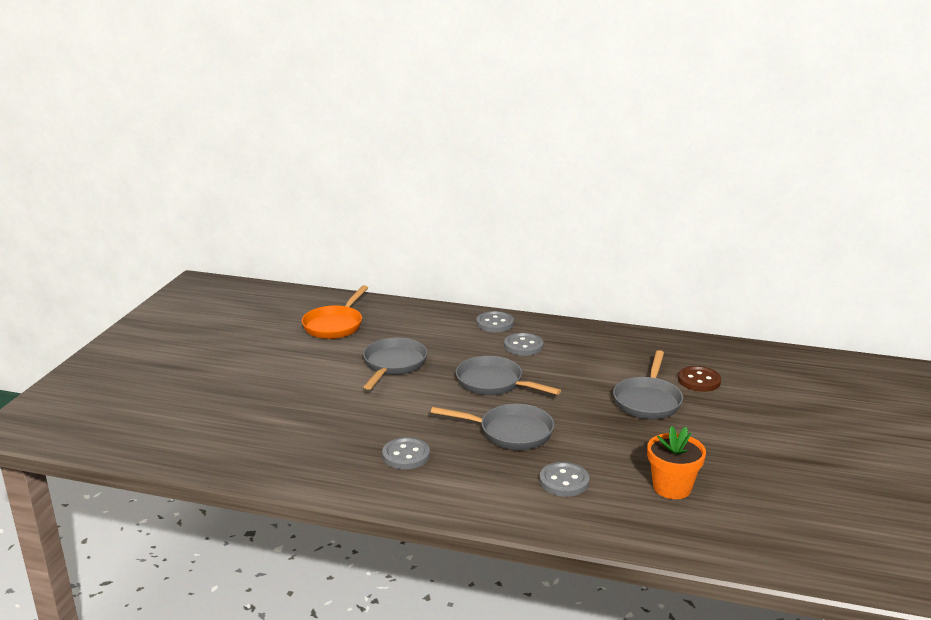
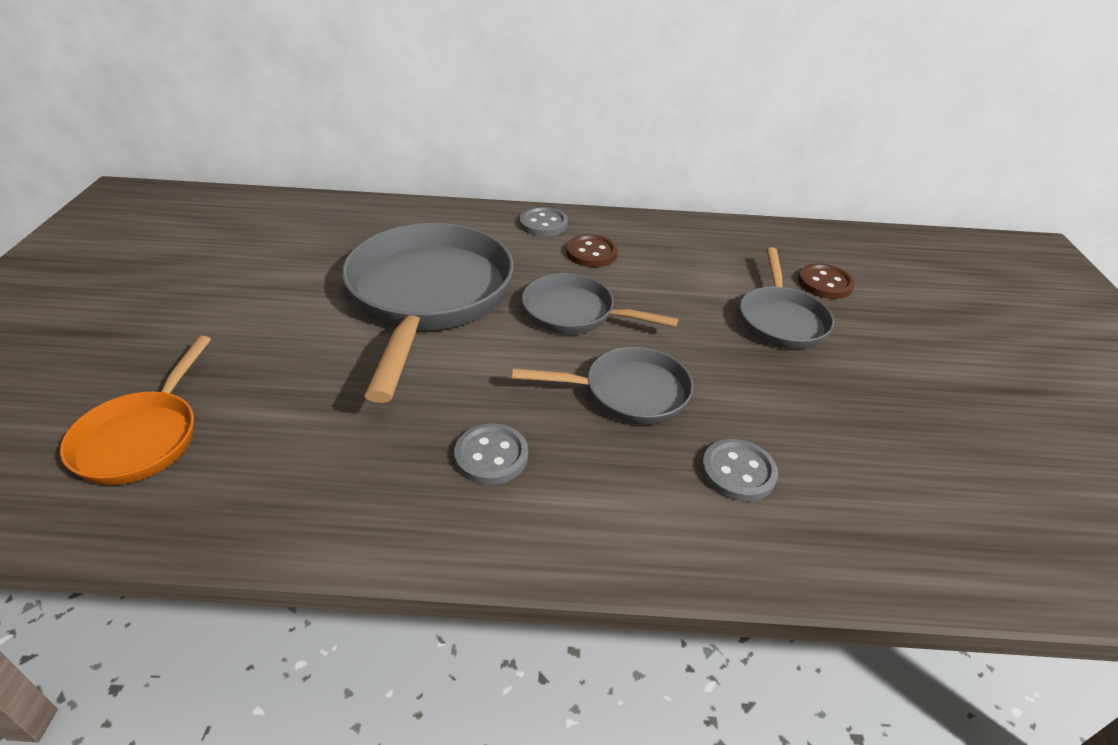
camera: 15 degrees left, 15 degrees up
(335, 325) = (330, 243): orange pan -> orange pan (142, 438)
(393, 365) = (428, 297): grey pan -> grey pan, size x1.86
(523, 346) = (591, 253): grey button -> brown button
(672, 487) = (885, 461): orange flower pot -> none

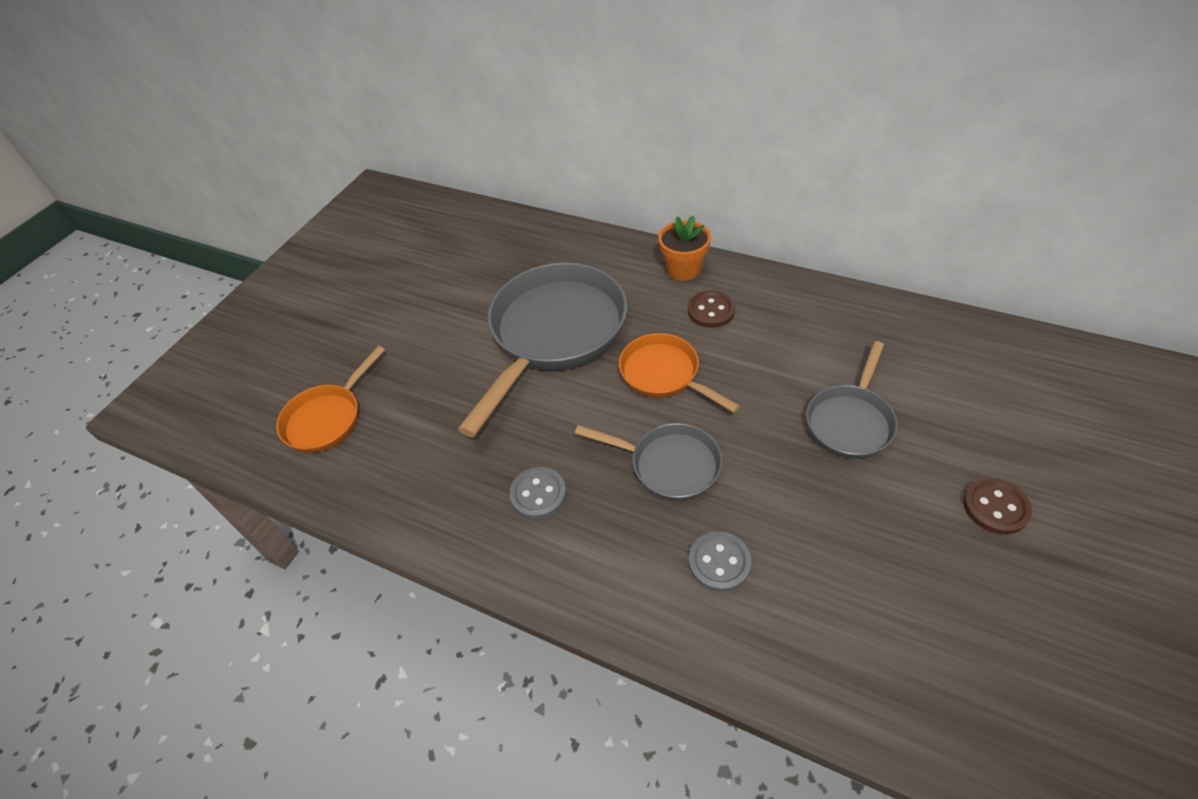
camera: 30 degrees right, 10 degrees up
(543, 224) = (683, 270): grey button -> orange flower pot
(574, 313) = (664, 374): grey pan -> orange pan
(825, 283) = (923, 388): brown button -> brown button (995, 507)

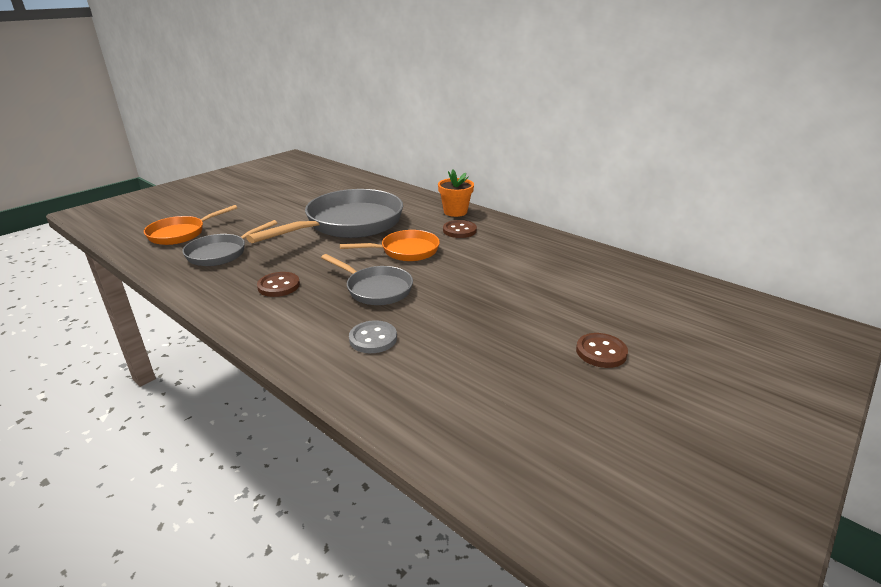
camera: 10 degrees right, 20 degrees down
(538, 494) = (279, 286): grey button -> brown button
(664, 374) = (406, 251): orange pan -> orange pan turned 105 degrees clockwise
(850, 421) = (519, 292): grey pan -> grey pan (221, 253)

